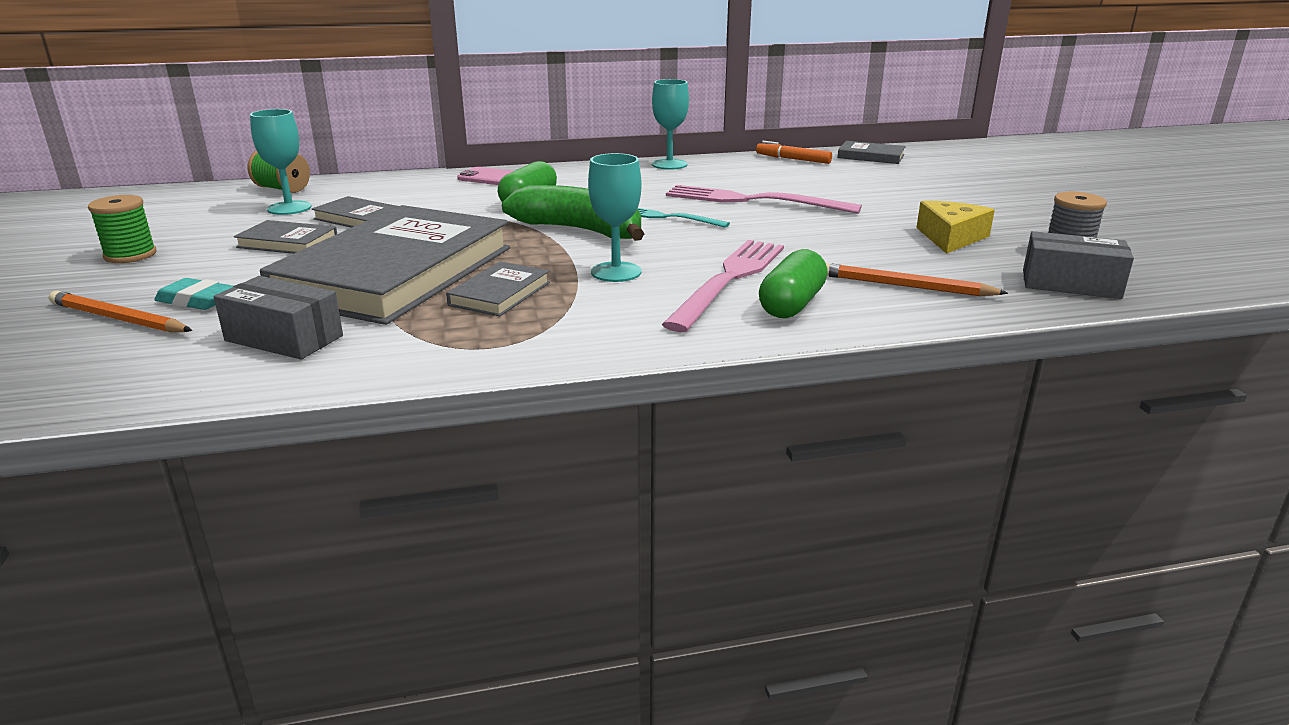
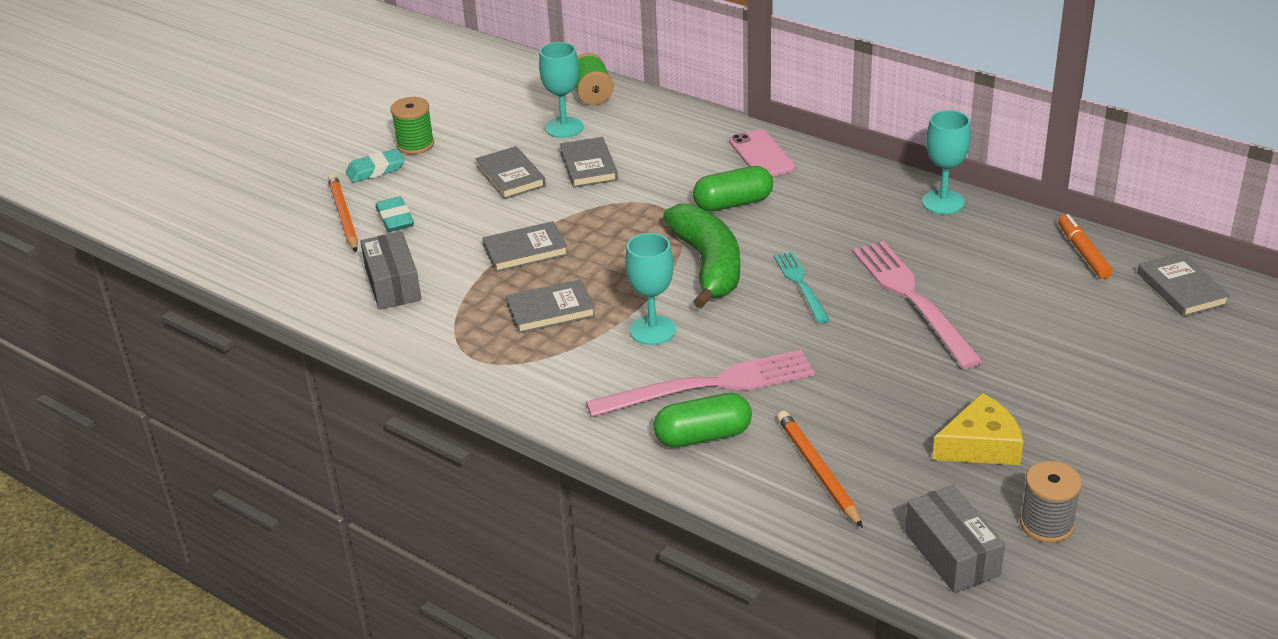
camera: 50 degrees right, 10 degrees up
(106, 281) = (376, 170): none -> turquoise eraser
(396, 273) = (525, 250): grey book -> grey book, size x0.42

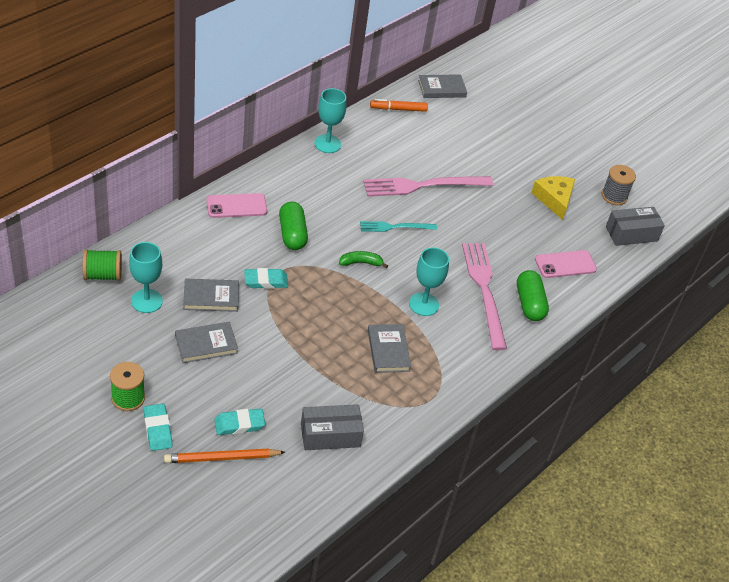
camera: 90 degrees left, 10 degrees up
(525, 250) = (312, 352): grey book -> none
(635, 198) = (266, 281): none -> turquoise eraser
(708, 265) = (361, 263): green banana -> green banana, size x0.45
(818, 471) = (565, 264): orange pencil -> pink phone

